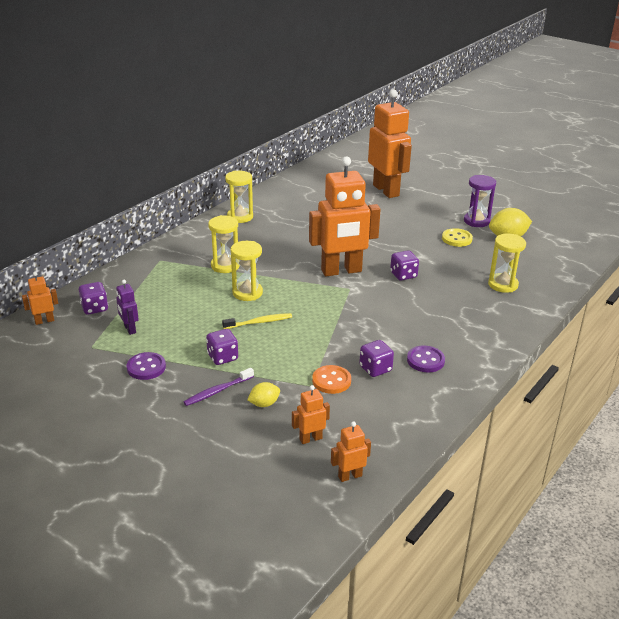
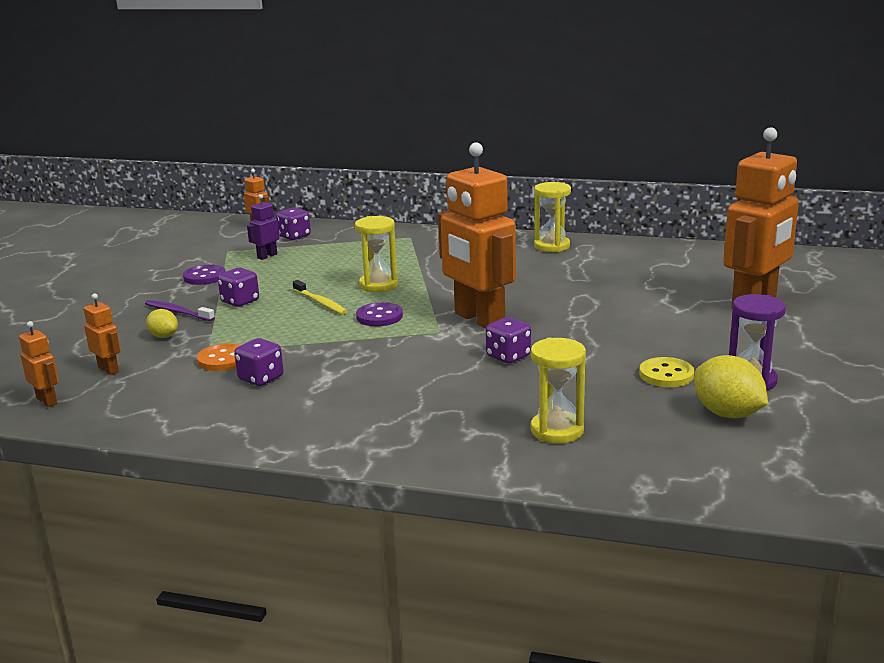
camera: 70 degrees right, 10 degrees down
(225, 266) = (428, 264): yellow hourglass -> none
(425, 360) = (298, 405): purple button -> purple button (379, 316)

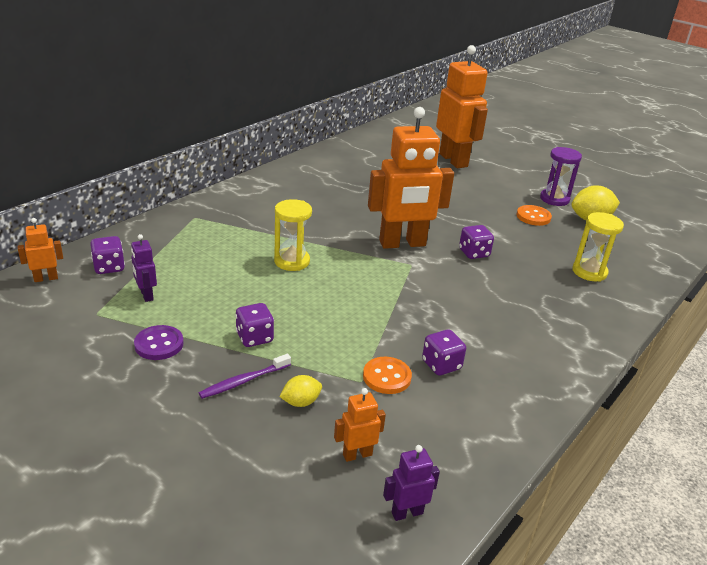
camera: 70 degrees left, 10 degrees up
(47, 401) = (407, 512): orange robot -> purple robot
(320, 303) = (303, 297): yellow toothbrush -> none
(379, 316) = (360, 279): purple button -> none
(552, 246) = (291, 176): yellow hourglass -> none
(666, 375) = (533, 217): yellow button -> orange button

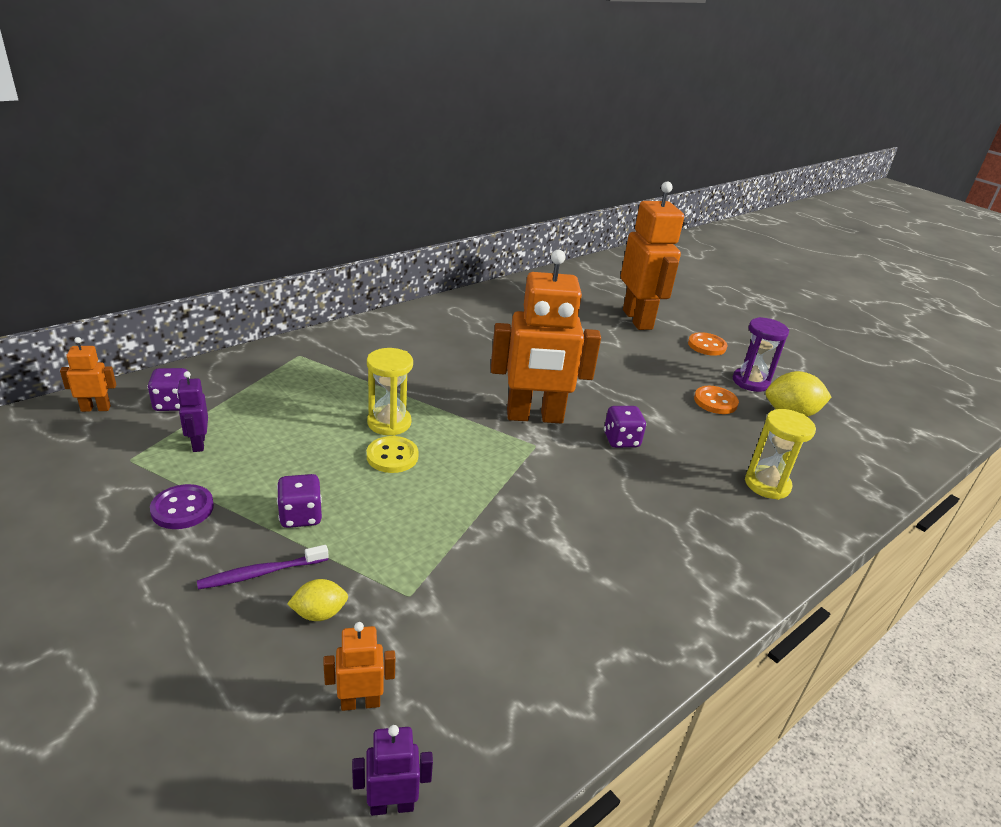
camera: 10 degrees right, 0 degrees up
(305, 286) = (392, 456): none -> yellow button
(386, 377) = (444, 594): orange button -> orange button (706, 345)
(441, 365) = (523, 588): purple dice -> none

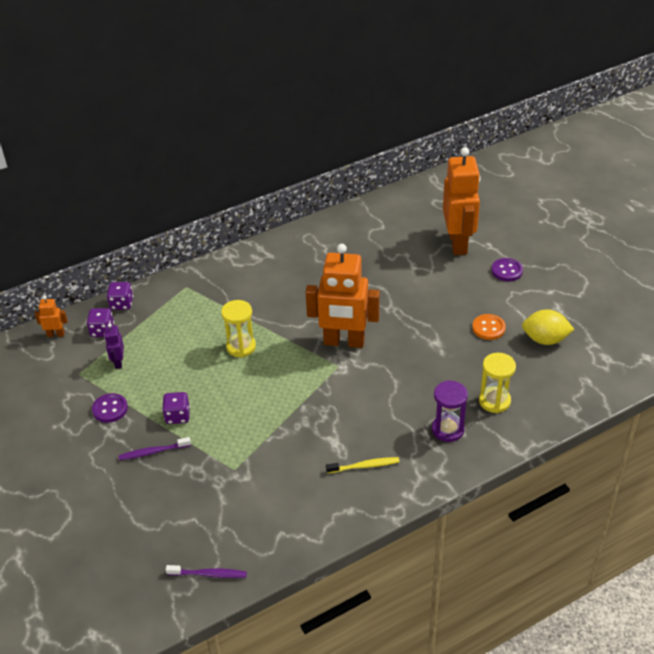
camera: 15 degrees right, 10 degrees up
(319, 613) = (183, 477): yellow lemon -> none
(360, 702) = (200, 526): orange robot -> none
(392, 456) = (239, 374): yellow button -> none
(392, 805) = (209, 574): purple robot -> purple toothbrush
(621, 440) = (401, 362): purple dice -> purple dice (121, 304)
(622, 580) = (364, 466): none -> yellow toothbrush
(706, 345) = (507, 271): orange button -> purple button
(750, 382) = (527, 308): purple hourglass -> purple hourglass (447, 429)

